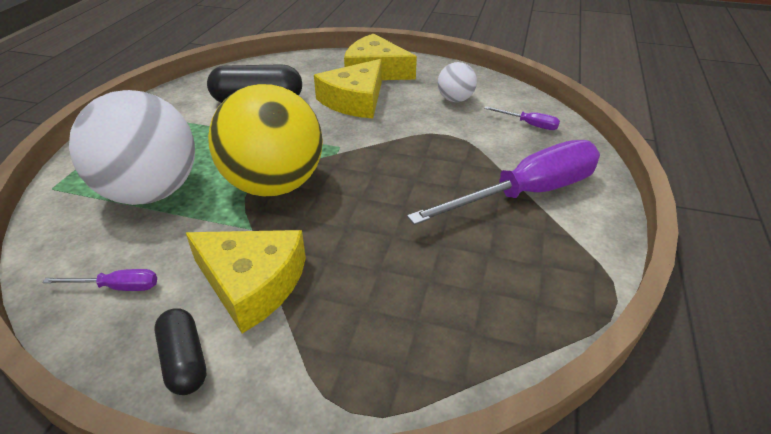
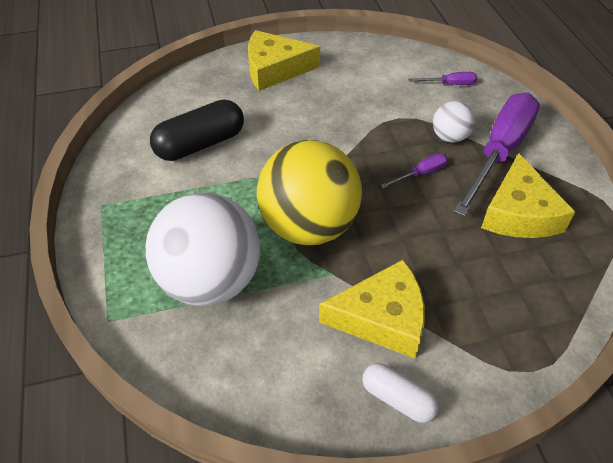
camera: 30 degrees left, 10 degrees up
(117, 287) = (283, 375): purple screwdriver -> purple screwdriver (421, 174)
(184, 361) = (398, 399): black capsule -> white capsule
(354, 100) = (289, 110): yellow cheese -> yellow cheese (519, 213)
(455, 99) = (372, 78): white ball -> white ball (449, 137)

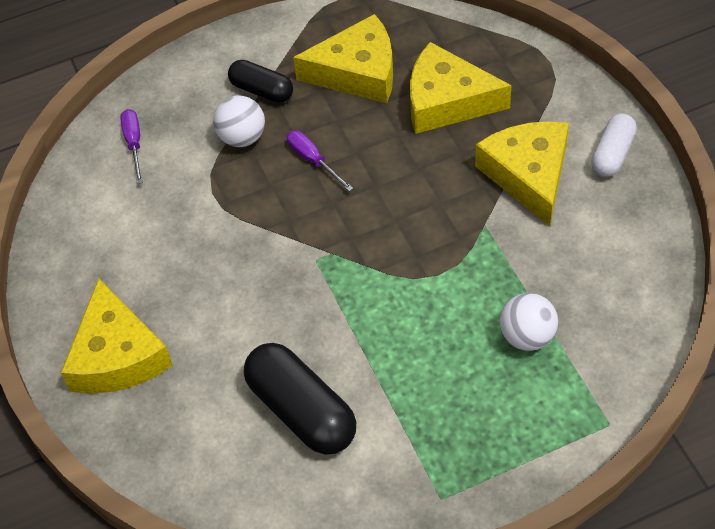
camera: 95 degrees left, 5 degrees up
(210, 281) = (527, 336): white ball -> white ball, size x0.46
(309, 226) = (422, 257): yellow ball -> none
(481, 271) = (447, 101): none -> yellow cheese
(499, 152) = (262, 90): purple screwdriver -> black capsule

